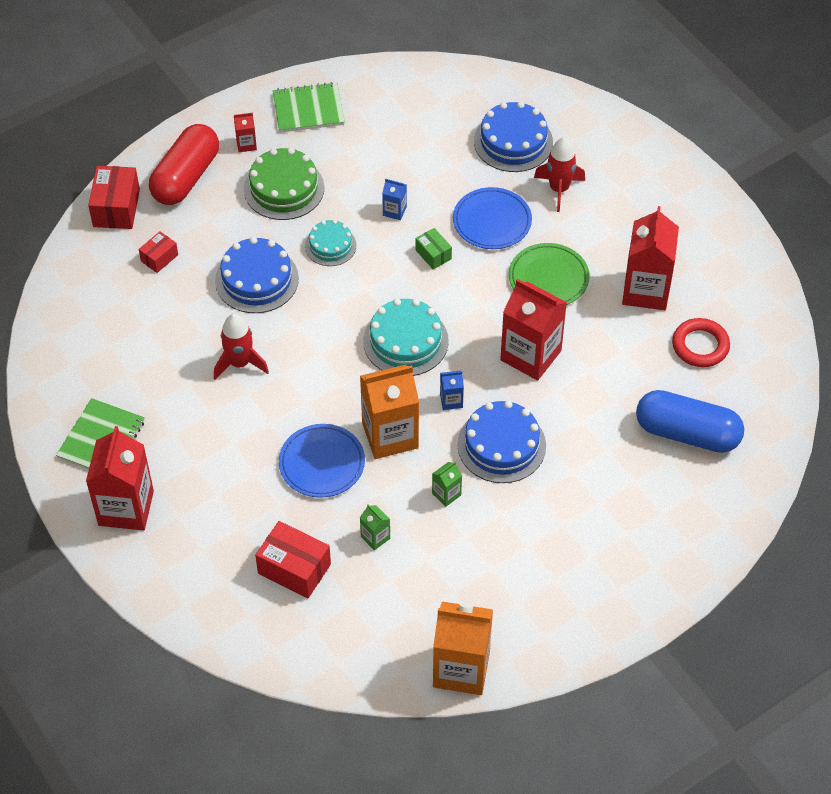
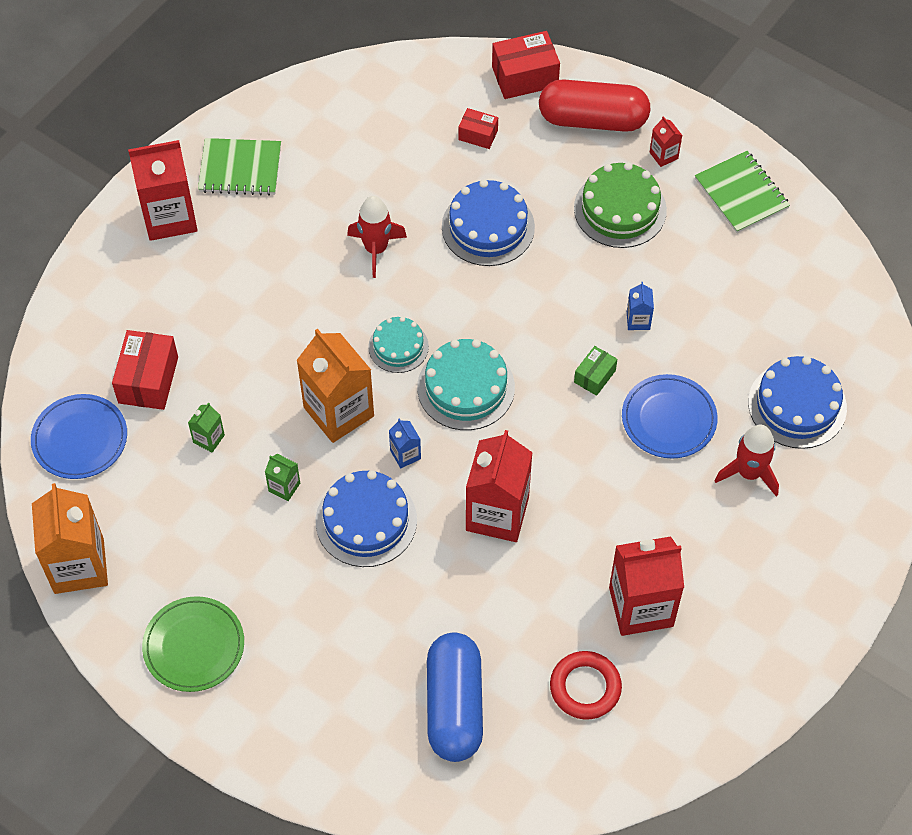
camera: 70 degrees right, 5 degrees up
(322, 463) = (281, 362): blue plate -> blue plate (80, 439)
(330, 245) = (562, 277): turquoise cake -> turquoise cake (398, 346)
(548, 278) = (613, 500): green plate -> green plate (194, 646)

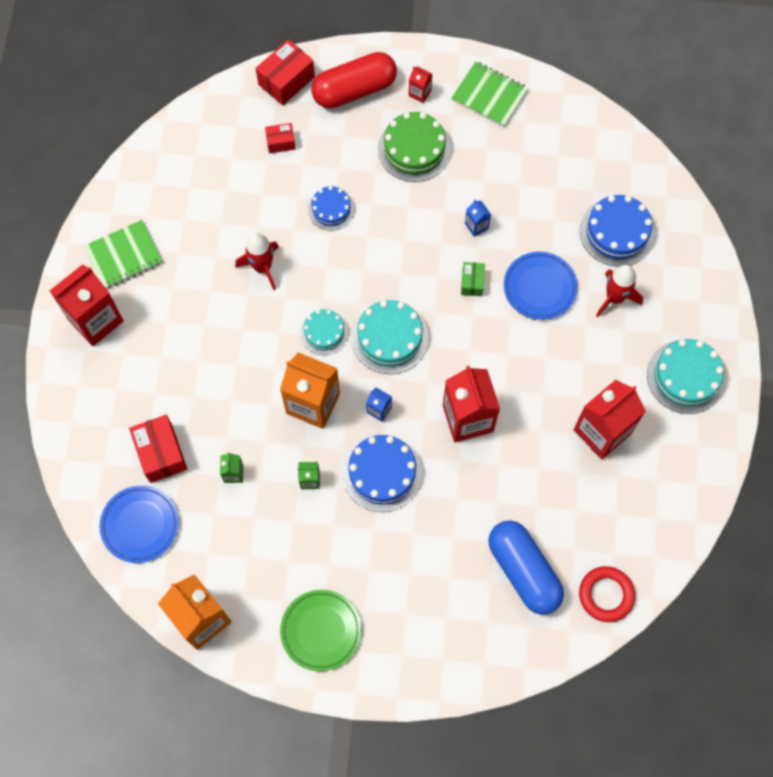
camera: 30 degrees left, 10 degrees up
(488, 227) = (331, 209): blue cake -> blue cake, size x0.62
(585, 687) = (600, 509): red ring -> red ring (606, 595)
(779, 599) = (686, 376): none -> turquoise cake

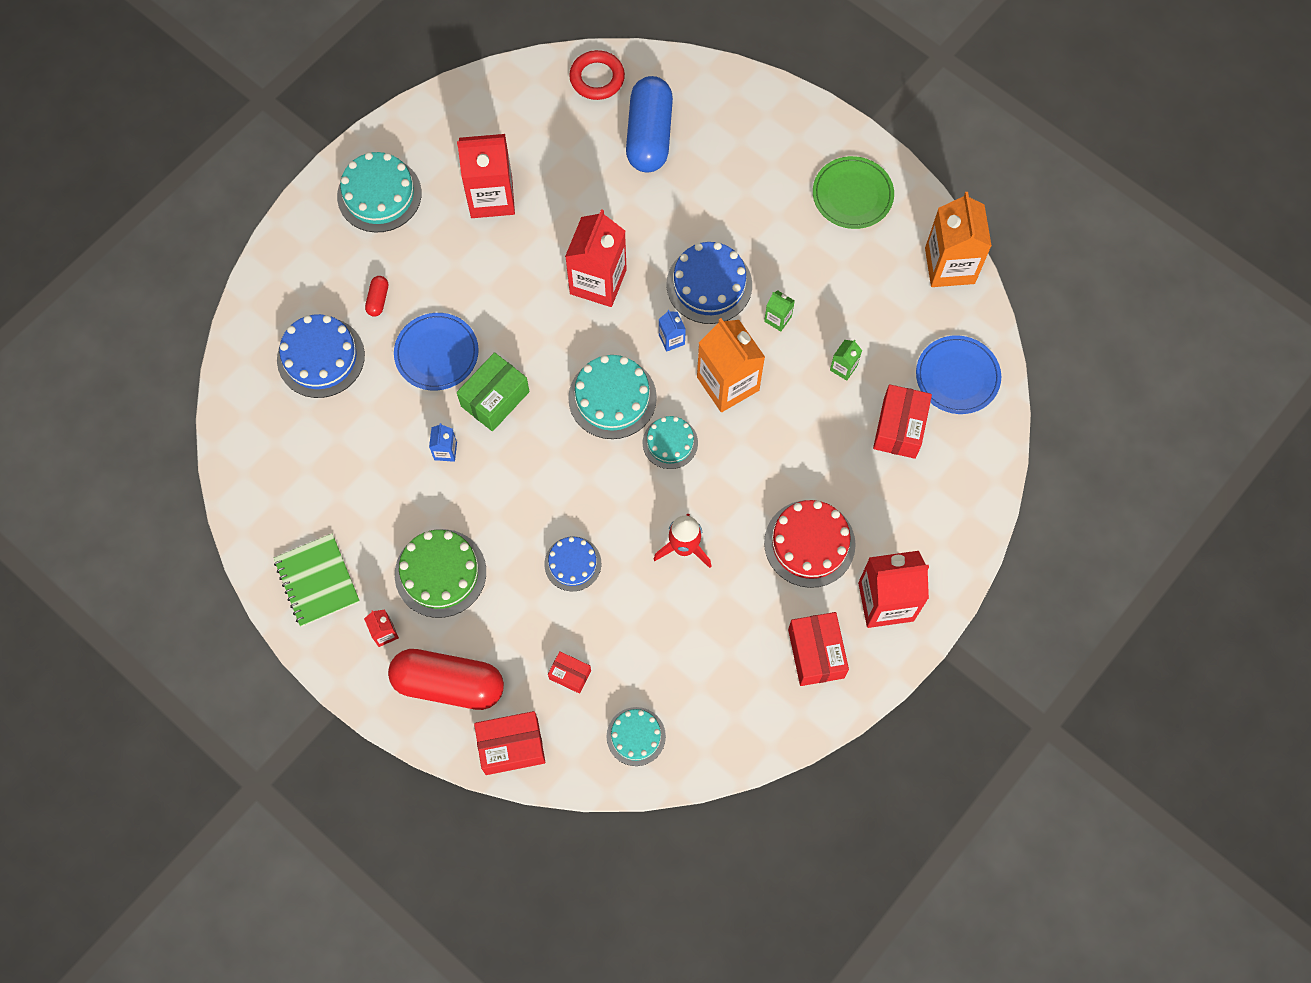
camera: 145 degrees left, 0 degrees up
(124, 256) = (816, 653): green notebook -> red box
(175, 326) = (809, 543): none -> red cake
(211, 134) = (636, 736): none -> turquoise cake
(472, 282) = (495, 399): green box -> green box, size x1.74
(614, 298) = (378, 300): red rocket -> red capsule

